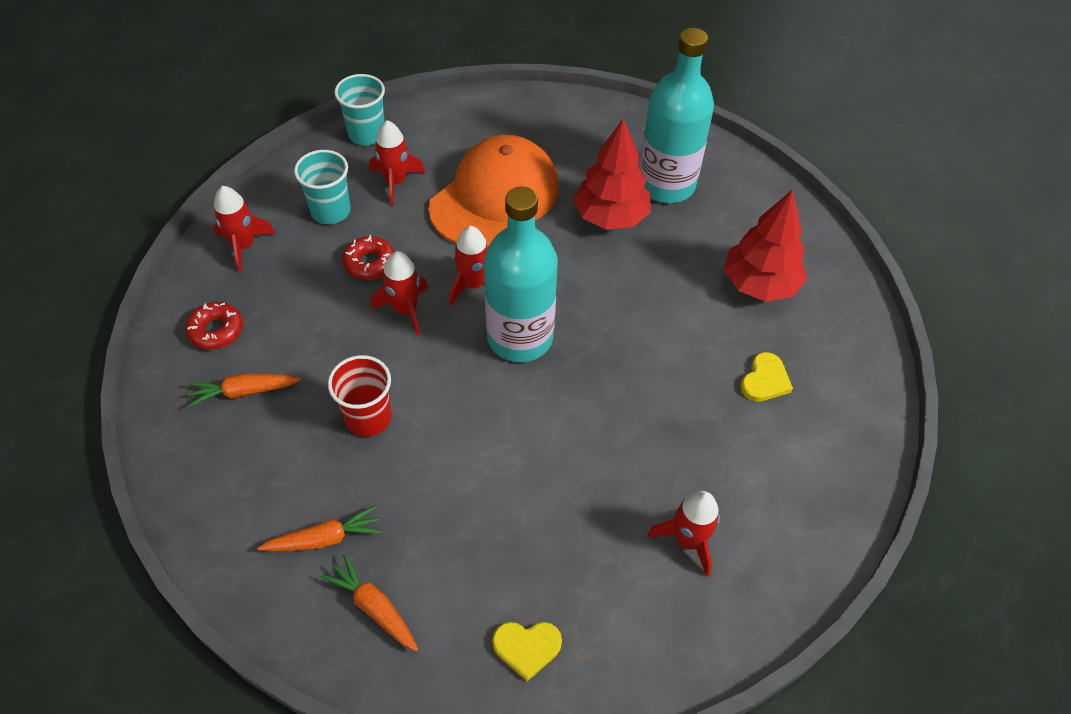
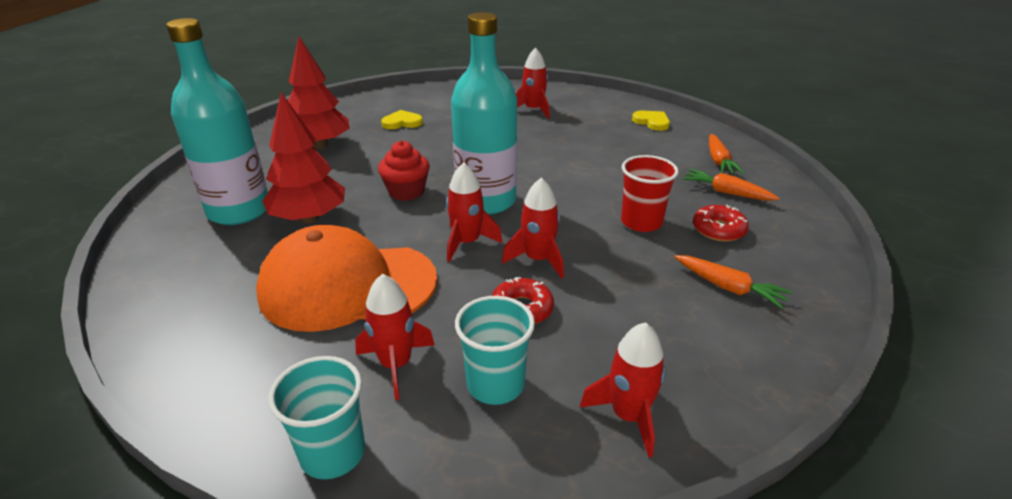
camera: 130 degrees left, 20 degrees down
(216, 330) = (723, 348): red donut -> red donut (718, 230)
(594, 295) = (406, 191): none -> red cupcake

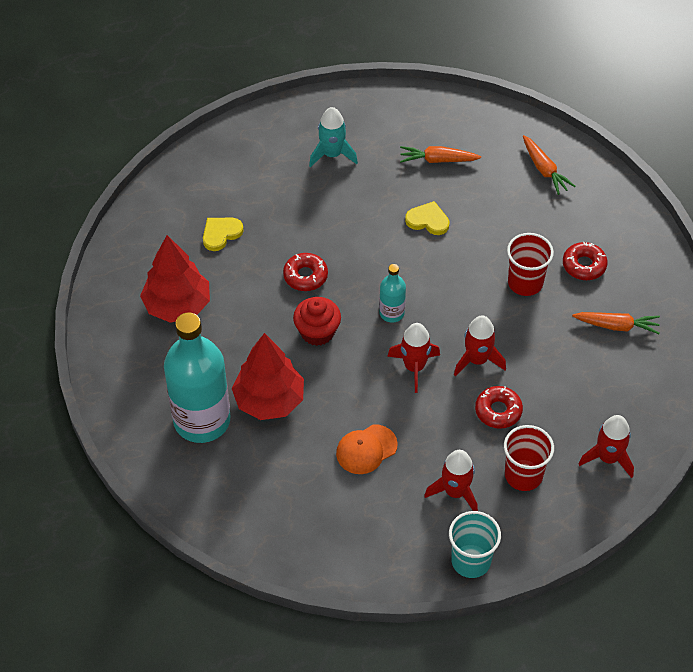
camera: 30 degrees left, 20 degrees up
(347, 286) = (366, 449): orange cap -> orange cap, size x0.46
(437, 159) = (305, 276): none -> red donut
(486, 201) = (391, 313): turquoise bottle -> turquoise bottle, size x0.46
(495, 384) = (523, 475): turquoise cup -> red cup
(533, 110) = (332, 154): red rocket -> turquoise rocket
(652, 122) = (456, 128): yellow heart -> yellow heart (428, 220)
(726, 192) = (570, 214): orange carrot -> orange carrot (438, 160)

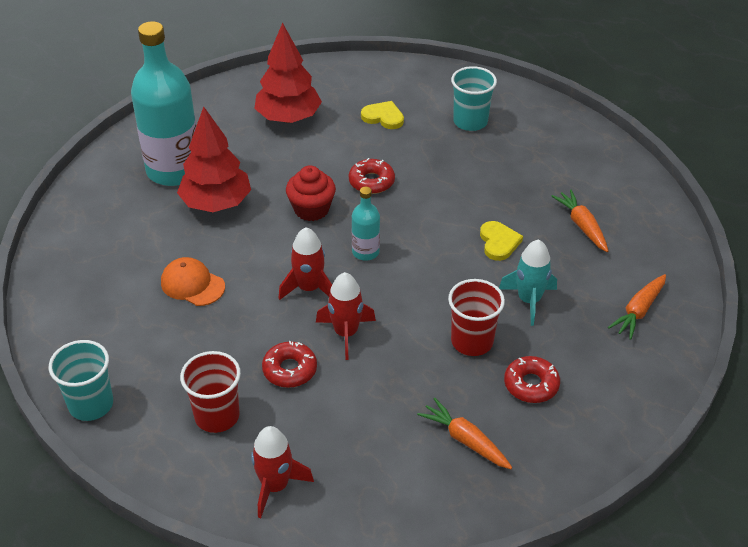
camera: 65 degrees right, 10 degrees down
(266, 175) = (470, 121): none -> turquoise cup
(332, 154) = (528, 153): turquoise rocket -> turquoise rocket (529, 300)
(455, 492) = (171, 366): red rocket -> none
(617, 326) = (465, 440): orange carrot -> orange carrot turned 150 degrees clockwise

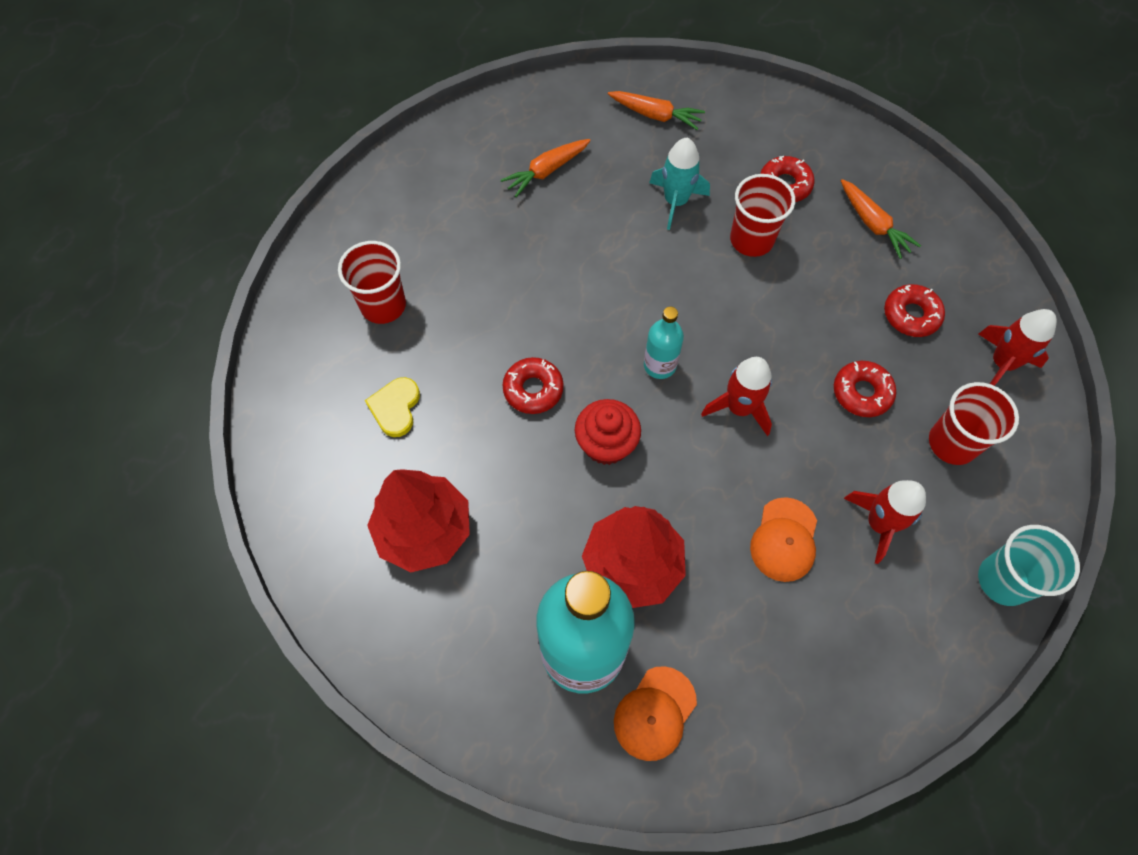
camera: 105 degrees left, 20 degrees up
(118, 193) = (655, 713): none -> orange cap
(346, 333) = (789, 353): red rocket -> red rocket (879, 523)
(352, 433) = (911, 315): none -> red donut
(465, 440) = (873, 224): orange carrot -> orange carrot turned 60 degrees counterclockwise
(470, 121) = (383, 305): turquoise cup -> red cup
(498, 242) = (598, 240): yellow heart -> none

